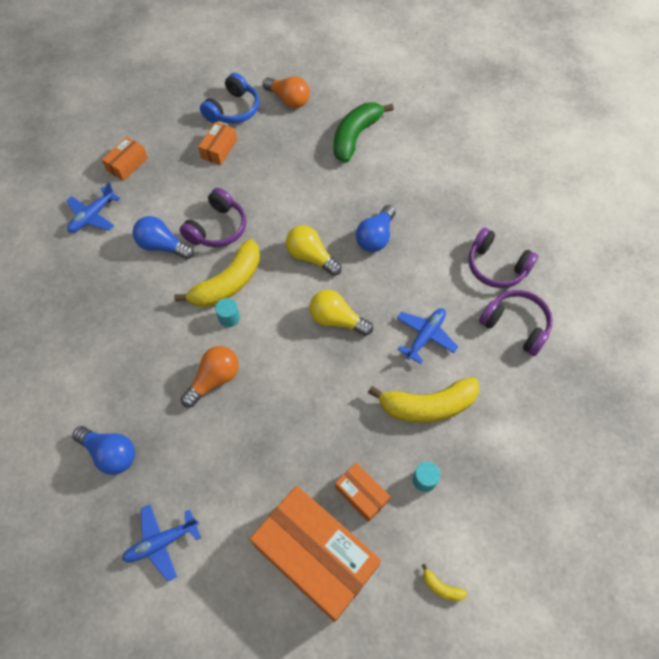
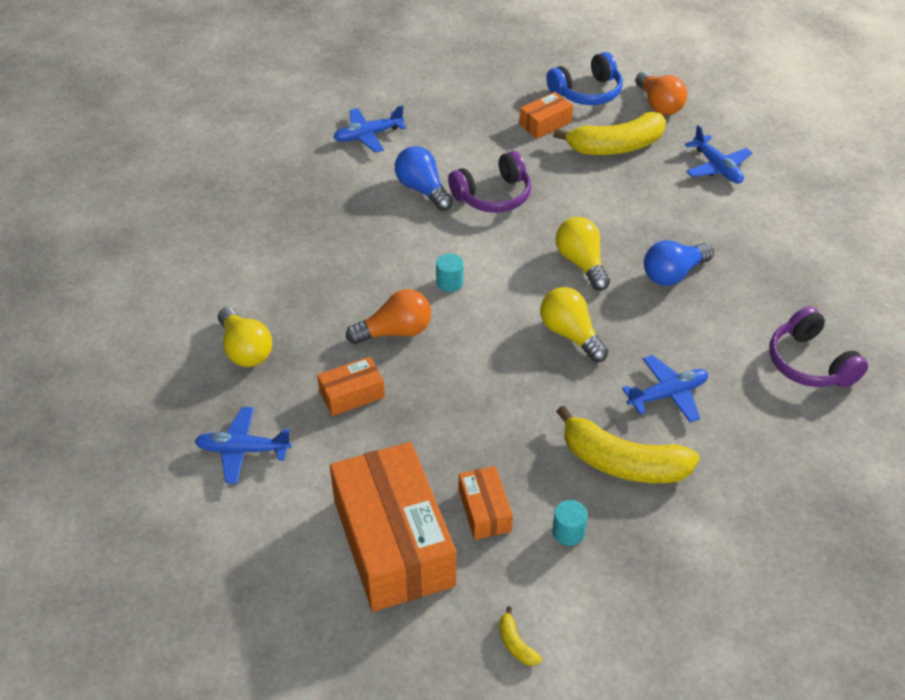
camera: 30 degrees right, 15 degrees down
(110, 453) = (245, 350): blue light bulb -> yellow light bulb
(127, 164) = (435, 102): orange box -> orange box (352, 394)
(228, 283) = (470, 250): yellow banana -> yellow banana (616, 146)
(355, 136) = (717, 167): green banana -> blue plane
(515, 325) = (793, 433): purple headphones -> none

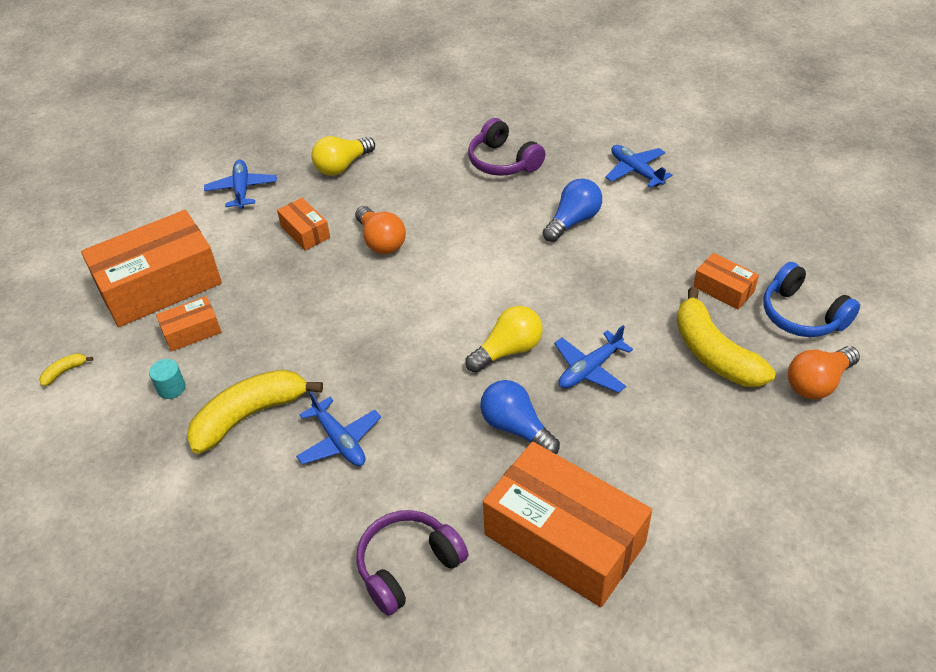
camera: 80 degrees right, 0 degrees up
(449, 282) = (451, 262): turquoise cylinder -> none
(493, 196) = (585, 270): purple headphones -> purple headphones (503, 161)
(570, 334) = (405, 356): yellow light bulb -> none
(622, 463) = (250, 415): yellow banana -> yellow banana turned 45 degrees clockwise
(717, 167) = (722, 452): blue plane -> blue plane (590, 369)
(789, 267) = (564, 538): none -> orange box

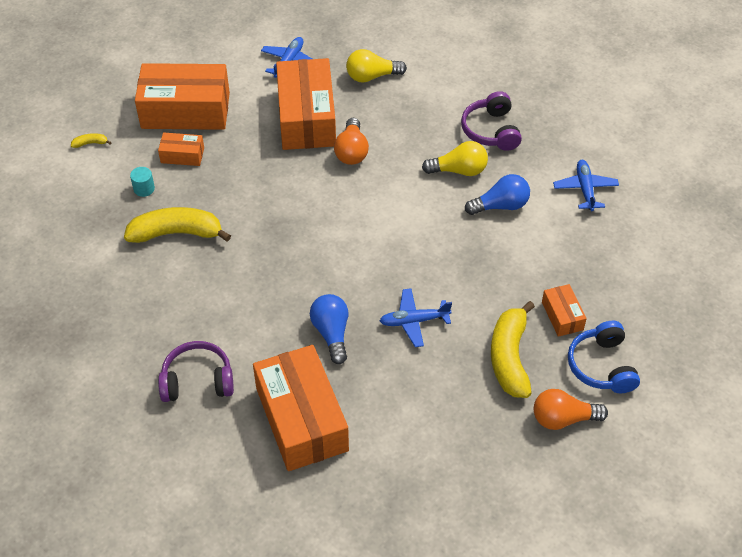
camera: 30 degrees right, 5 degrees up
(305, 232) = (306, 117): orange box -> orange box, size x2.17
(339, 441) = (217, 280): blue plane -> none
(508, 350) = (371, 278): yellow light bulb -> yellow light bulb (459, 170)

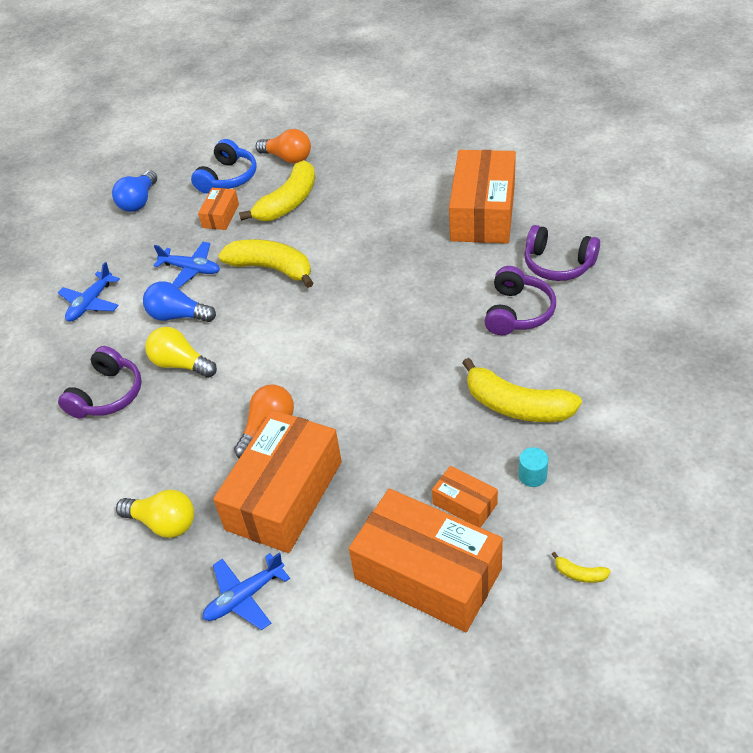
camera: 145 degrees left, 5 degrees down
(212, 315) = (518, 312): none -> purple headphones
(331, 333) = (417, 263): blue light bulb -> blue light bulb (139, 201)
(414, 321) = (340, 249): blue plane -> blue plane (191, 269)
(461, 278) = (272, 268): none -> yellow banana

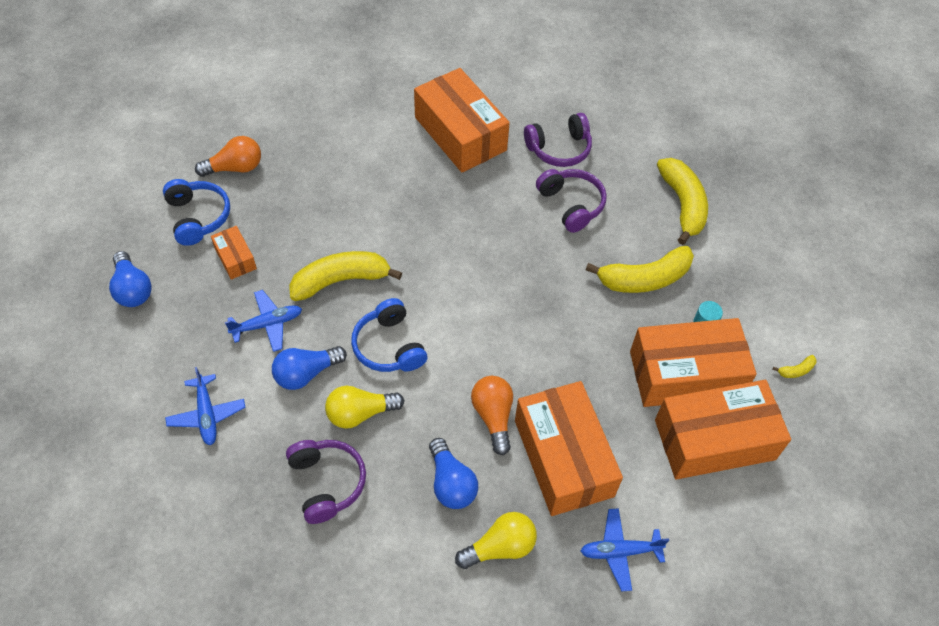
camera: 50 degrees left, 10 degrees up
(183, 453) = (451, 483): none -> blue light bulb
(244, 597) = (620, 551): blue plane -> blue plane turned 75 degrees clockwise
(252, 332) = (389, 346): none -> blue headphones
(288, 202) = (285, 211): yellow banana -> yellow banana (682, 204)
(465, 504) = (685, 374): orange box -> orange box, size x2.17

